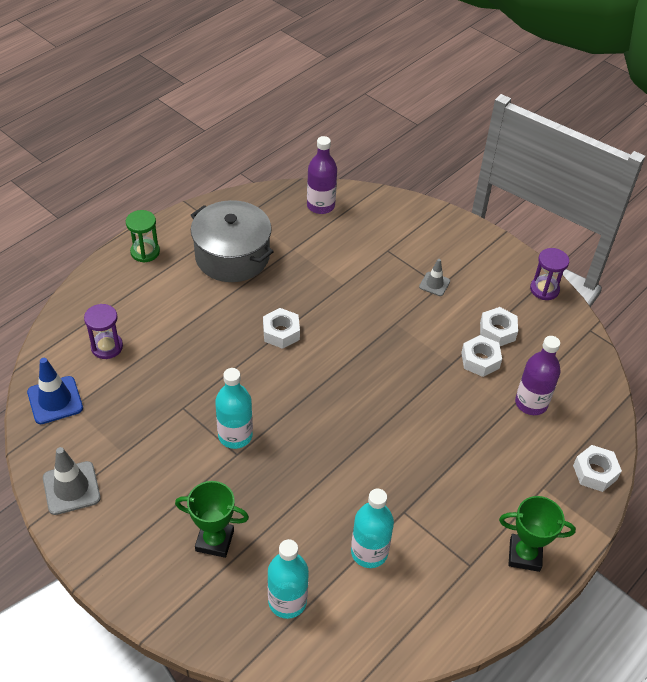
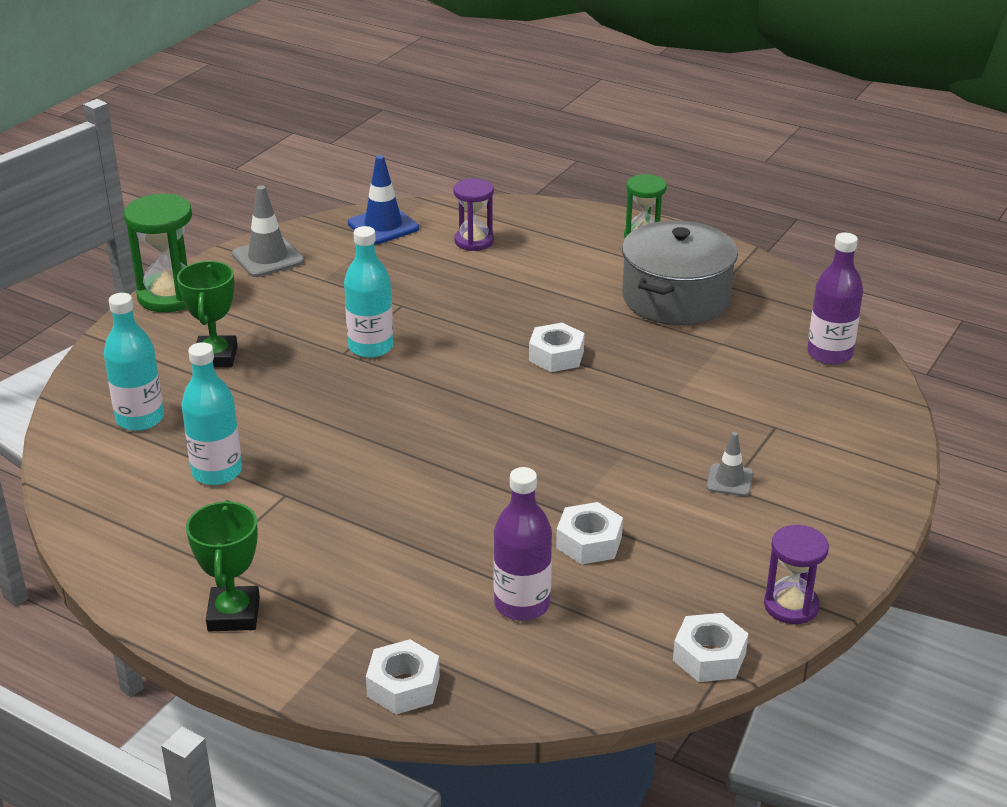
camera: 80 degrees right, 15 degrees down
(105, 568) = (170, 296): none -> green hourglass
(497, 331) = (661, 556): white nut -> white nut (709, 656)

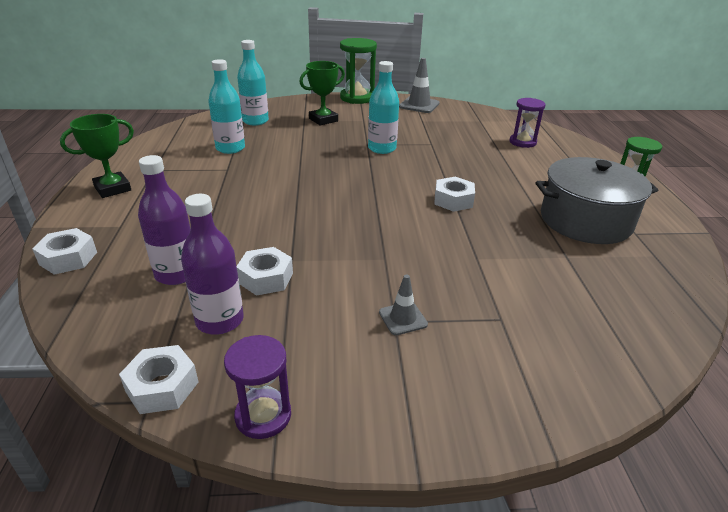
camera: 55 degrees right, 0 degrees up
(383, 226) = (492, 118): blue traffic cone -> none
(829, 354) = (639, 315): purple bottle -> purple bottle (220, 320)

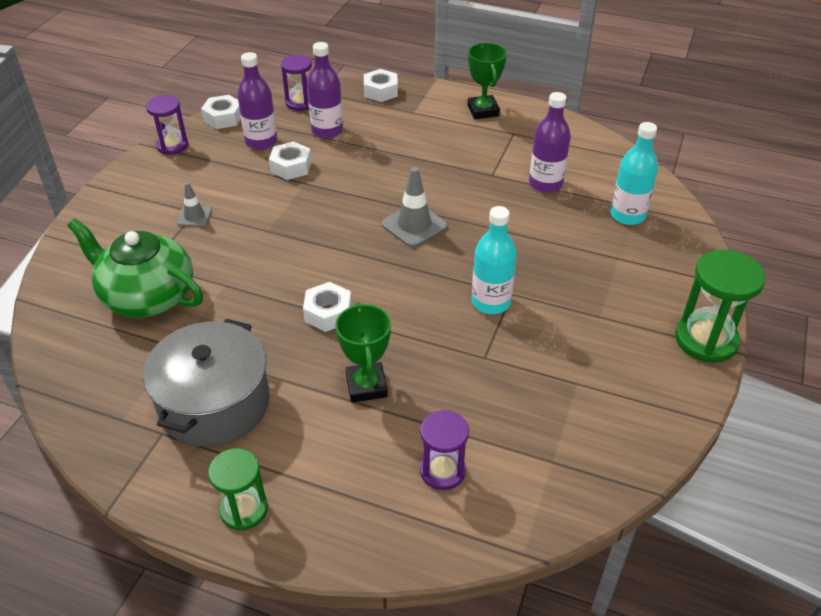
camera: 115 degrees right, 10 degrees up
(105, 318) = (300, 103): none -> purple hourglass
(230, 148) = (545, 184): turquoise bottle -> purple bottle
(323, 120) = (613, 276): green trophy -> green trophy (366, 386)
(419, 105) = (651, 408): grey traffic cone -> grey traffic cone (414, 225)
(540, 299) = (147, 296): none -> green teapot

